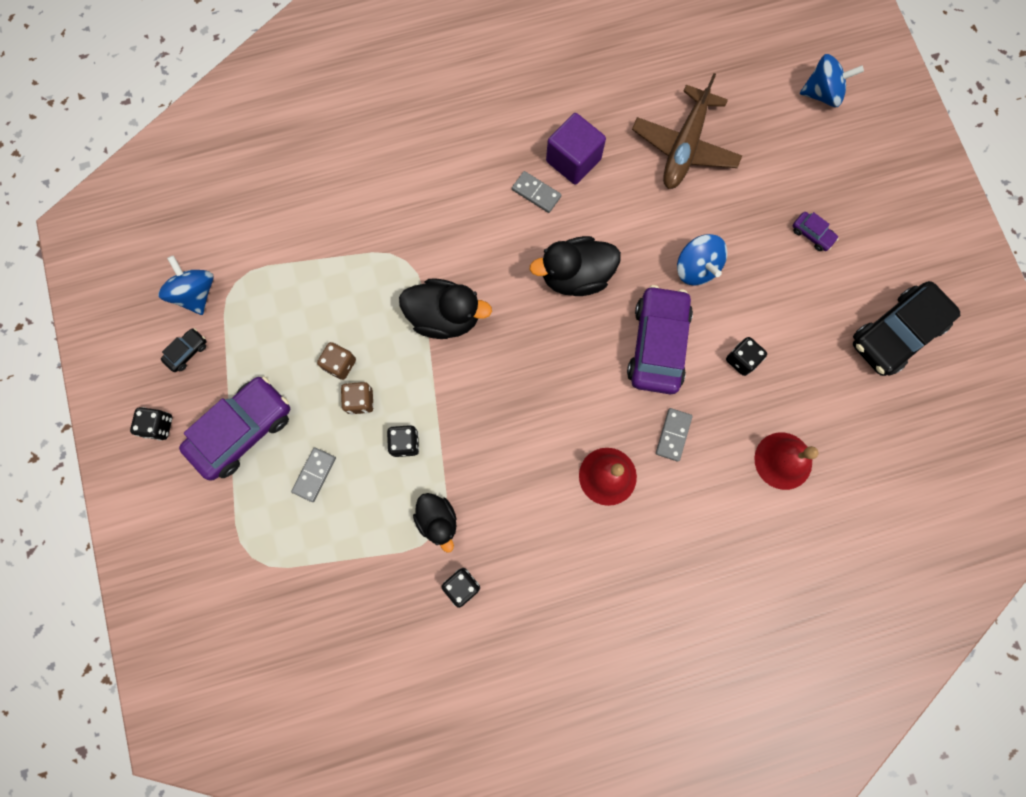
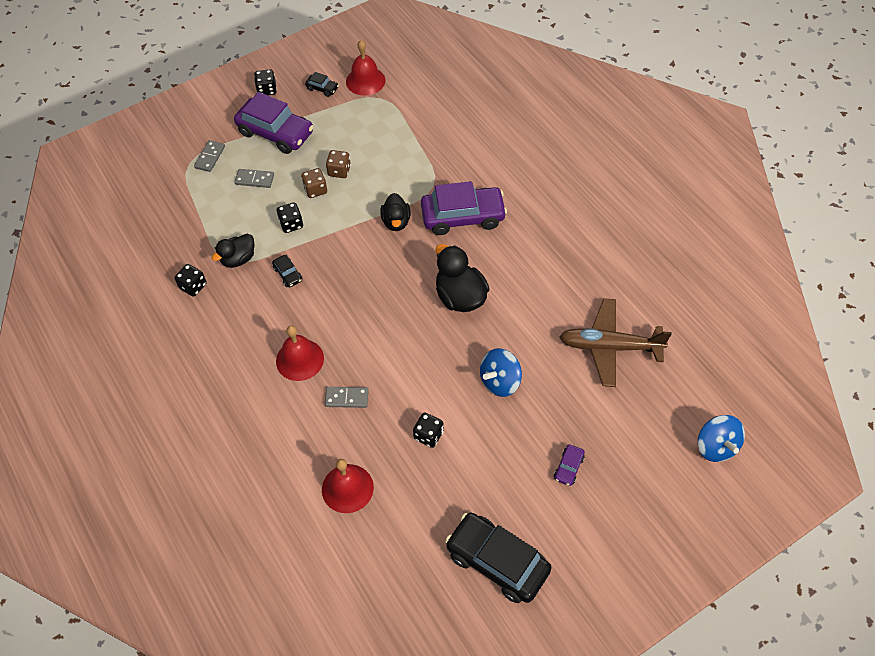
camera: 75 degrees right, 20 degrees down
(196, 293) = (365, 81): blue spinning top -> red bell
(445, 317) = (396, 222): black duck -> black duck, size x0.65
(481, 464) = (288, 274): none -> black car
(536, 193) = (521, 253): grey domino -> grey domino (210, 157)
(573, 160) = (561, 270): purple cube -> none
(657, 345) = (421, 368): purple car -> purple car (463, 216)

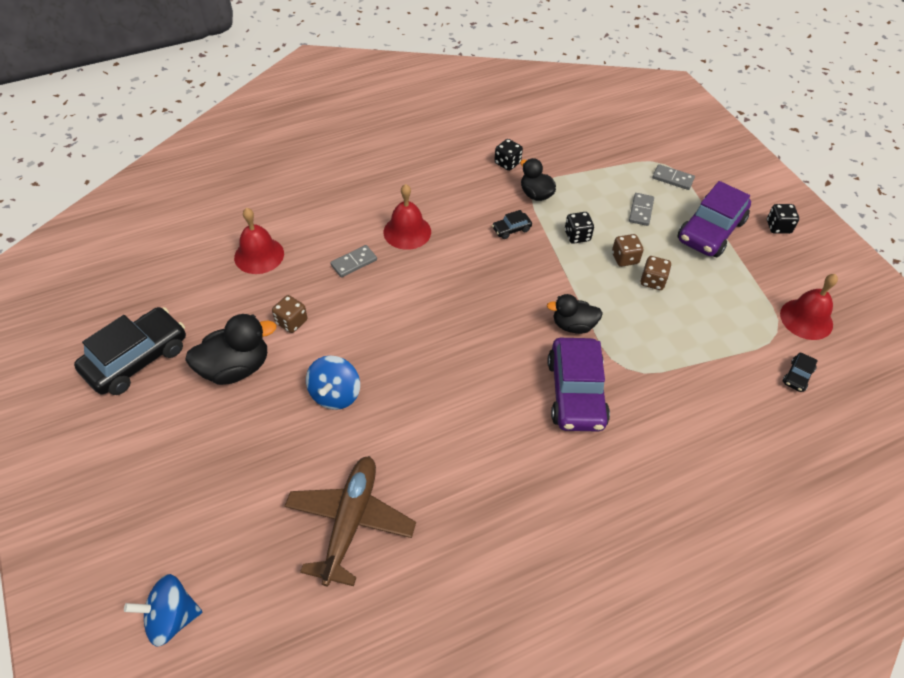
camera: 95 degrees right, 5 degrees down
(322, 88) = (787, 276): black car -> black car (797, 376)
(347, 398) = (354, 262): grey domino -> grey domino turned 45 degrees clockwise
(428, 435) = (291, 322): black dice -> brown dice
(460, 297) = (456, 373): black duck -> black duck (236, 368)
(500, 381) = (335, 394): blue spinning top -> blue spinning top turned 135 degrees counterclockwise
(568, 468) = (208, 442): purple car -> none

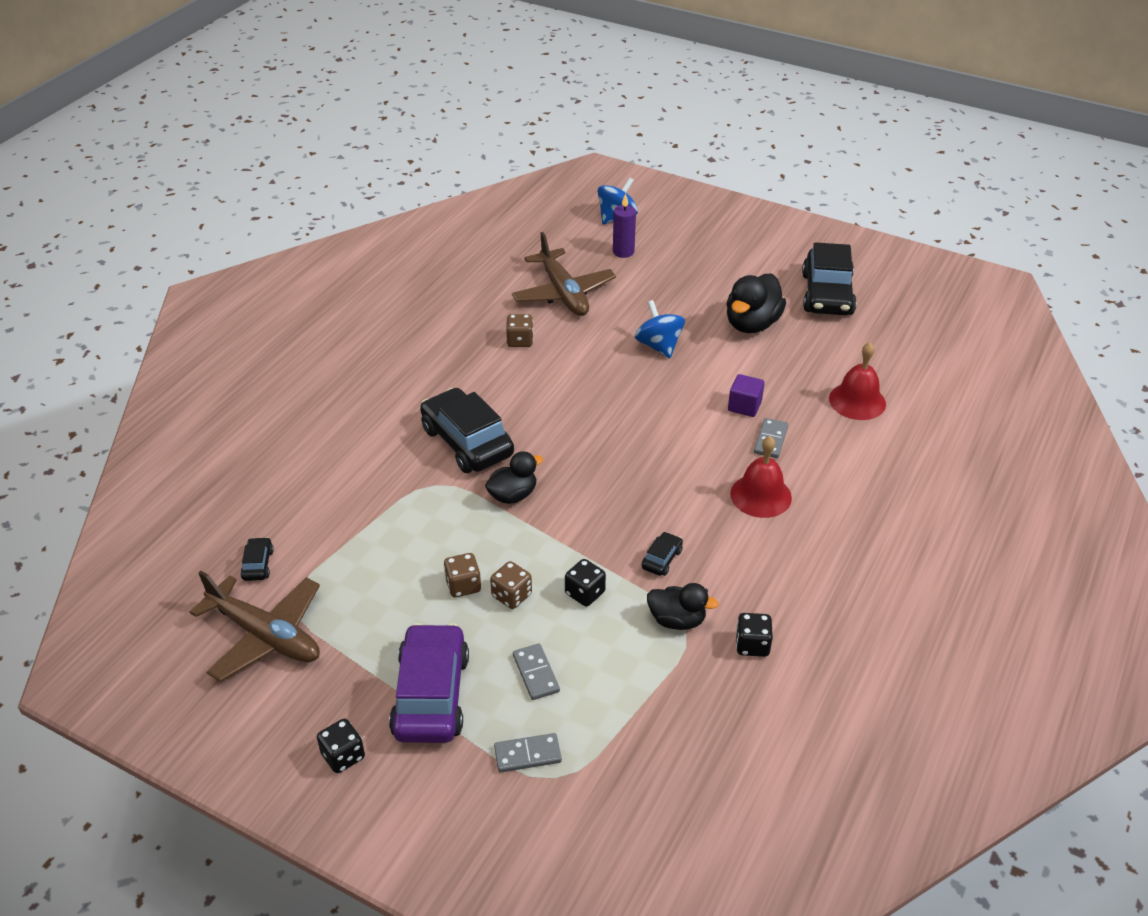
camera: 145 degrees right, 10 degrees down
(231, 546) = (623, 252): none -> purple candle
(291, 322) = (756, 370): brown dice -> brown dice (520, 341)
(338, 298) = (744, 406): none -> purple cube
(576, 393) = (467, 442): purple car -> black car
(806, 319) = (265, 636): red bell -> brown plane

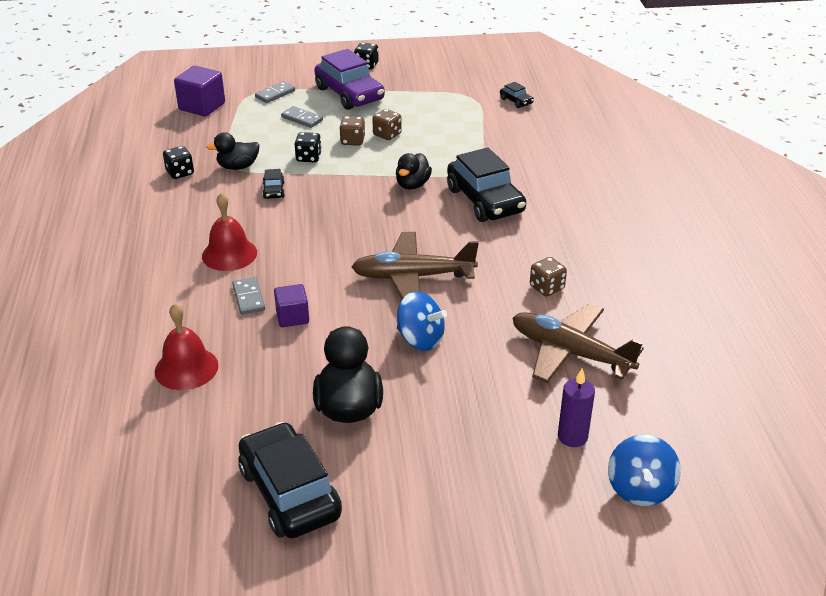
camera: 145 degrees right, 5 degrees down
(265, 636) = (465, 82): brown plane -> brown plane (412, 277)
(467, 442) = (485, 200): black car -> black car turned 45 degrees clockwise
(649, 782) = (202, 106): none -> purple cube

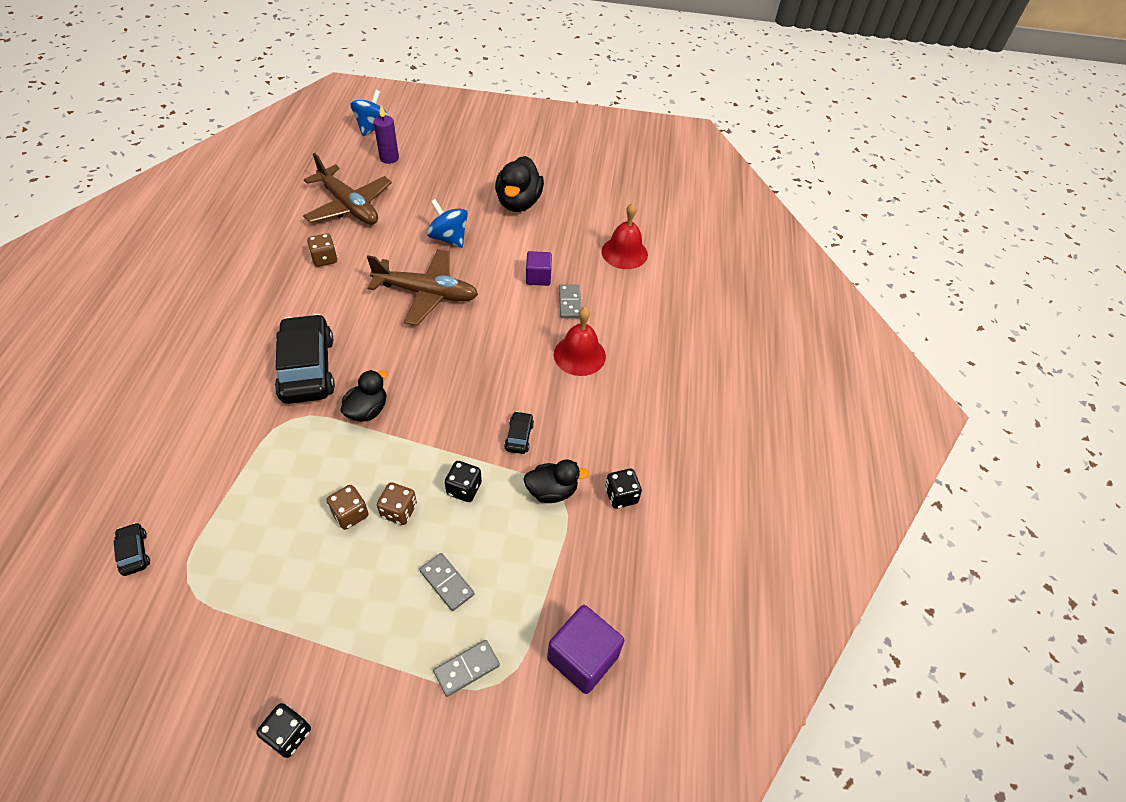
camera: 170 degrees left, 15 degrees up
(289, 493) = (568, 165): black car -> none
(349, 94) = (355, 638): purple car -> none

